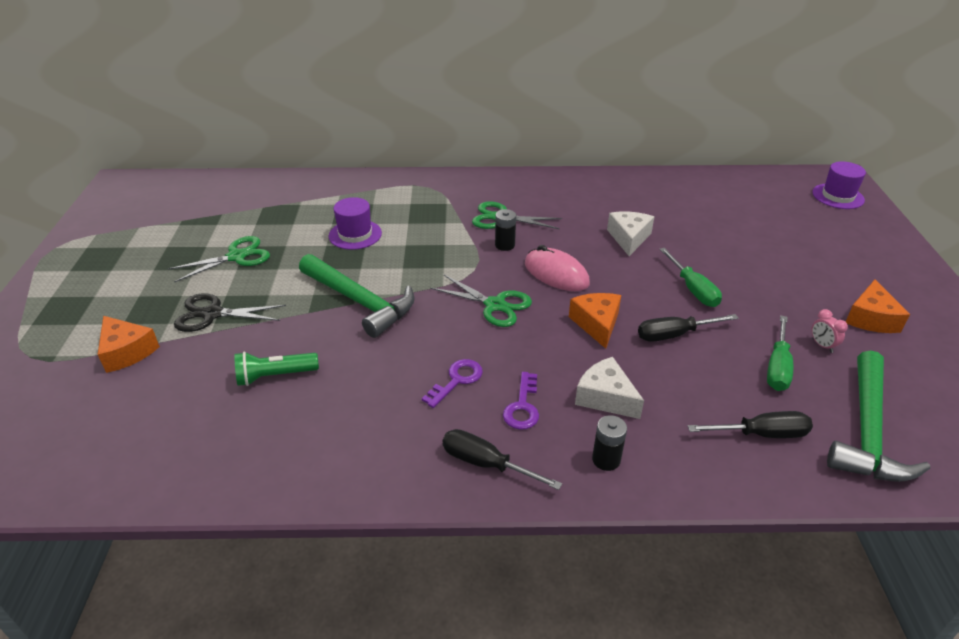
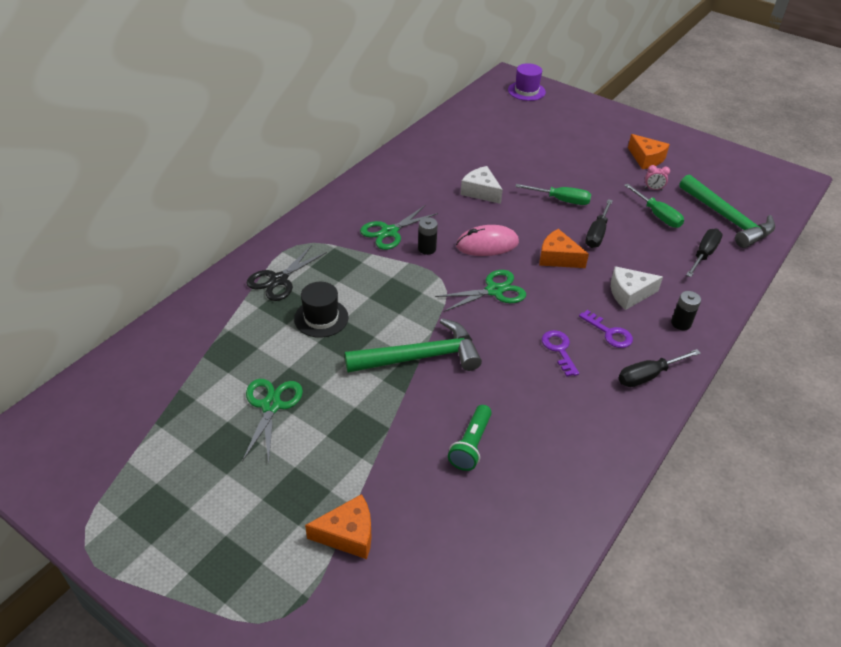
camera: 55 degrees left, 5 degrees up
(212, 314) = (347, 454): black scissors -> black scissors (278, 280)
(355, 234) = (321, 318): purple hat -> black hat

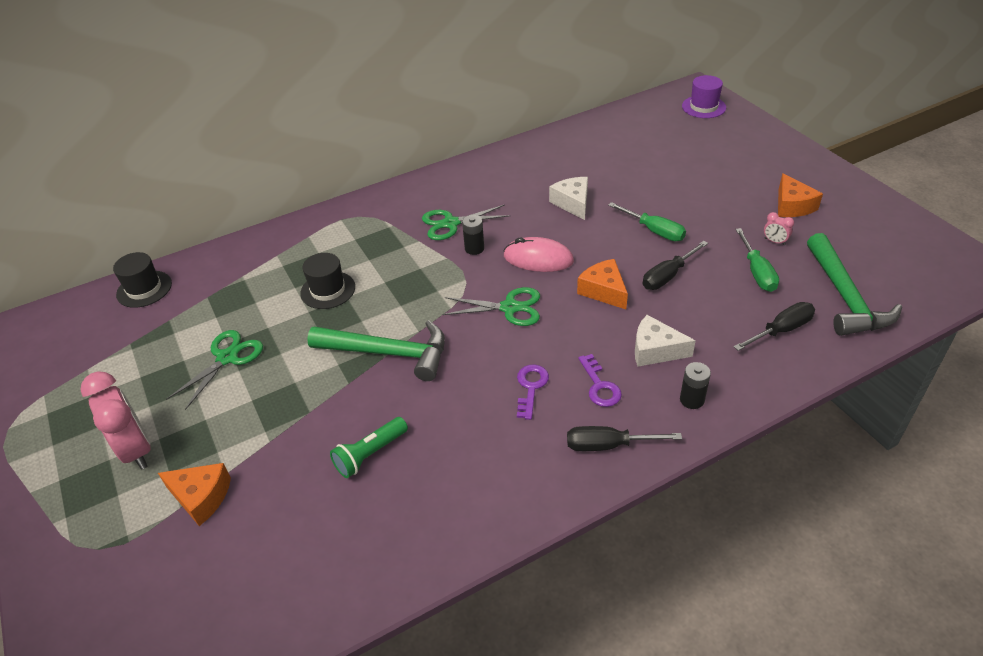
camera: 30 degrees right, 0 degrees up
(126, 367) = (144, 289): none -> black hat
(247, 517) = (136, 450): none -> pink clock
(278, 280) = (318, 245): black scissors -> none

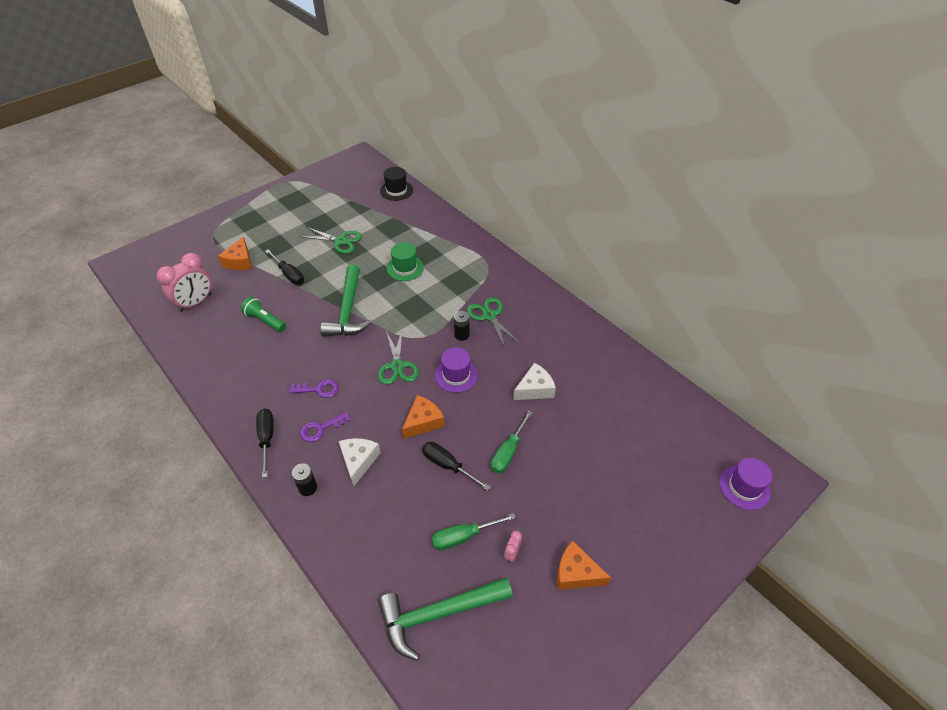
camera: 75 degrees right, 5 degrees up
(136, 450) = (272, 228): pink clock -> pink clock (195, 303)
(328, 290) = (405, 268): black hat -> green hat
(538, 259) = (456, 375): pink mouse -> purple hat
(781, 330) = (388, 555): black screwdriver -> black screwdriver (289, 275)
(792, 206) = (576, 573): orange cheese -> orange cheese turned 45 degrees clockwise

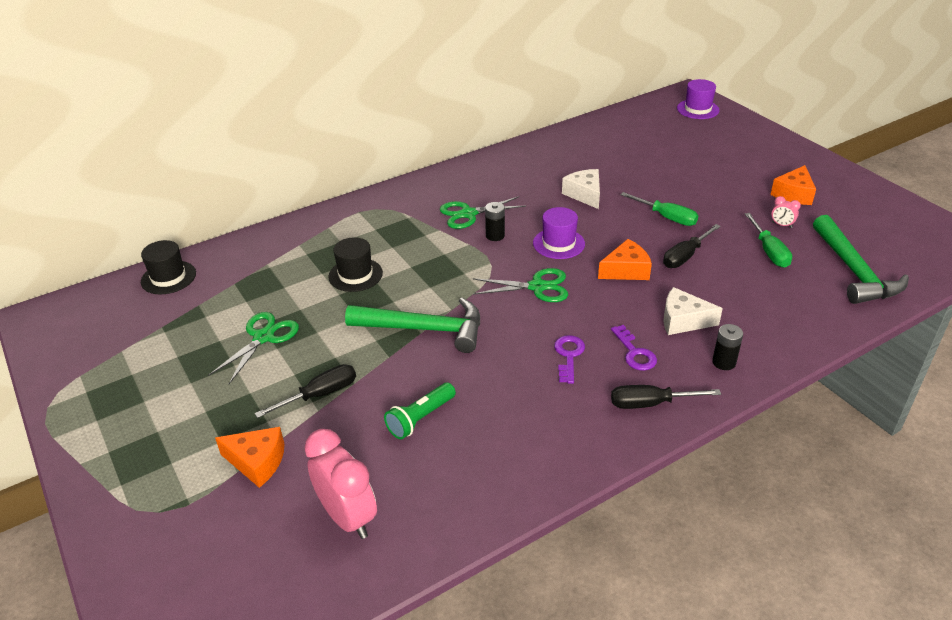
camera: 80 degrees left, 10 degrees down
(405, 268) = (355, 275): green hat -> black hat
(423, 422) = (626, 270): orange cheese -> orange cheese turned 105 degrees clockwise

